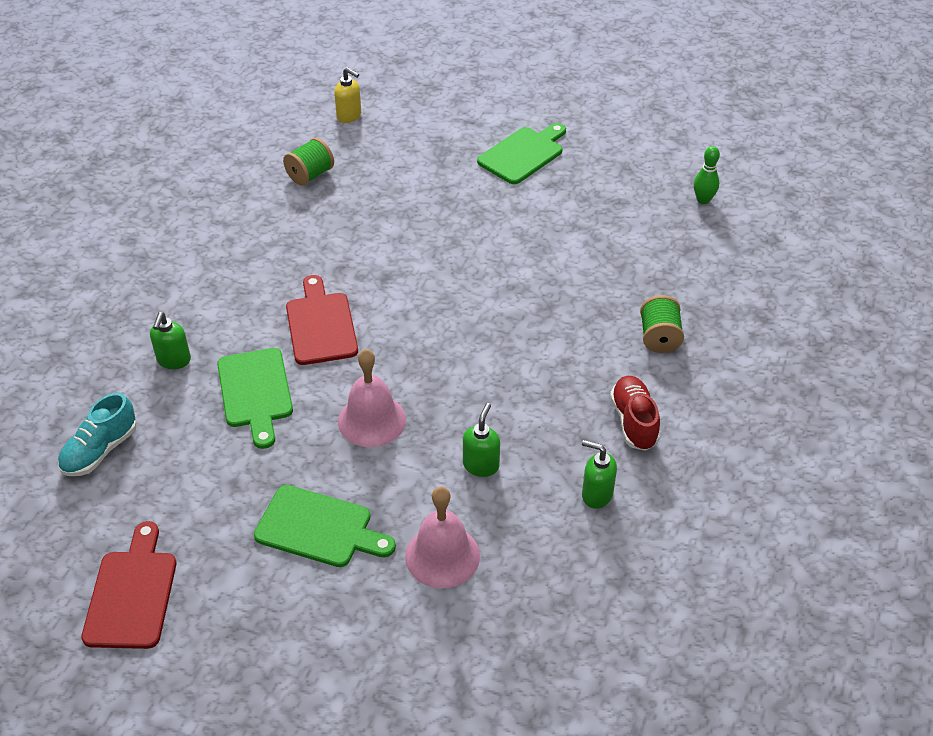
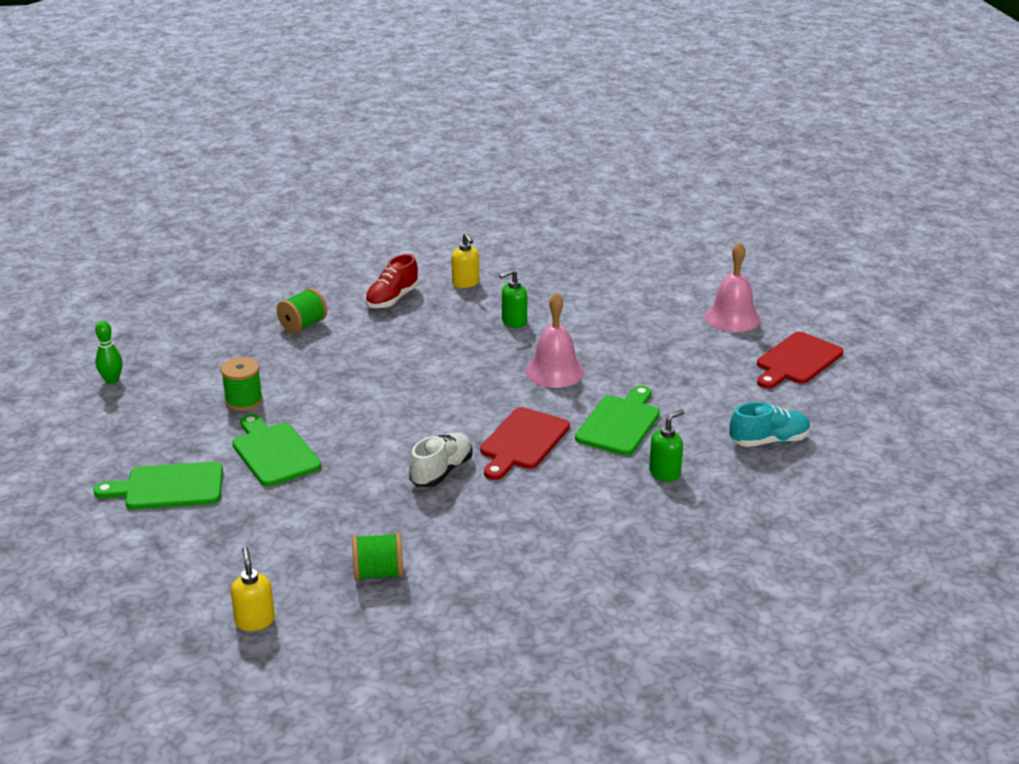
camera: 140 degrees left, 15 degrees down
(319, 528) = (649, 339): green cutting board -> green cutting board (274, 452)
(354, 264) = (441, 471): none -> white shoe
(442, 556) = (589, 299): pink bell -> pink bell (732, 317)
(582, 238) = (244, 401): none -> green spool
(596, 494) = (466, 283): green soap dispenser -> yellow soap dispenser

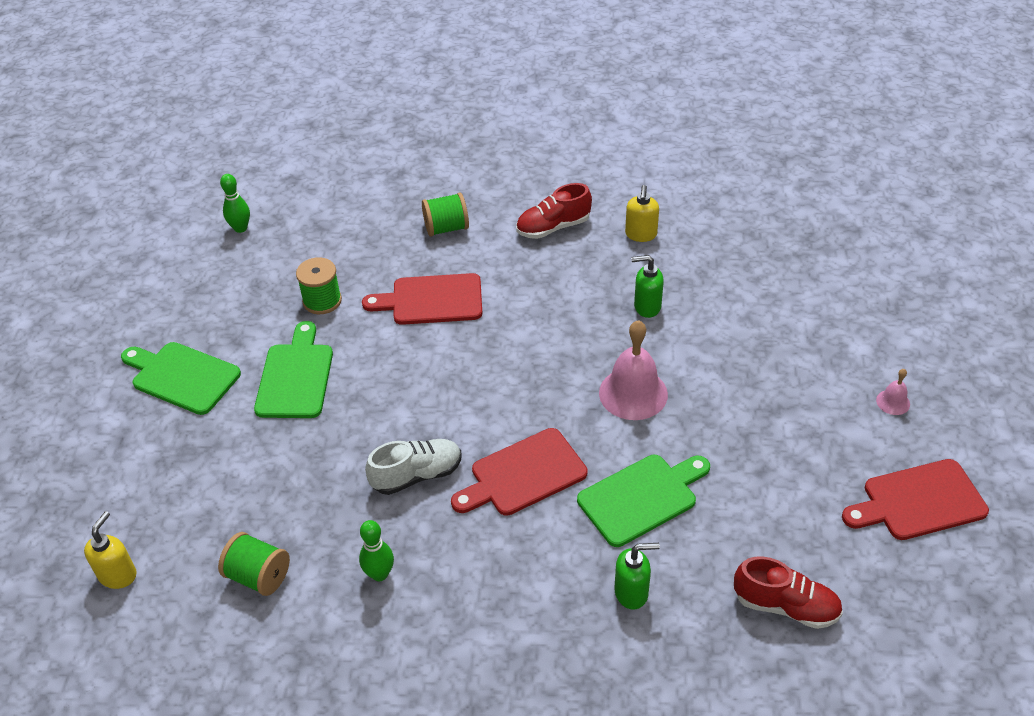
camera: 35 degrees right, 15 degrees up
(339, 371) = (431, 300): none -> red cutting board
(474, 534) = (379, 574): none -> green bowling pin
(732, 317) = (893, 402): pink bell -> pink bell, size x0.47
(769, 441) = (785, 606): turquoise shoe -> red shoe

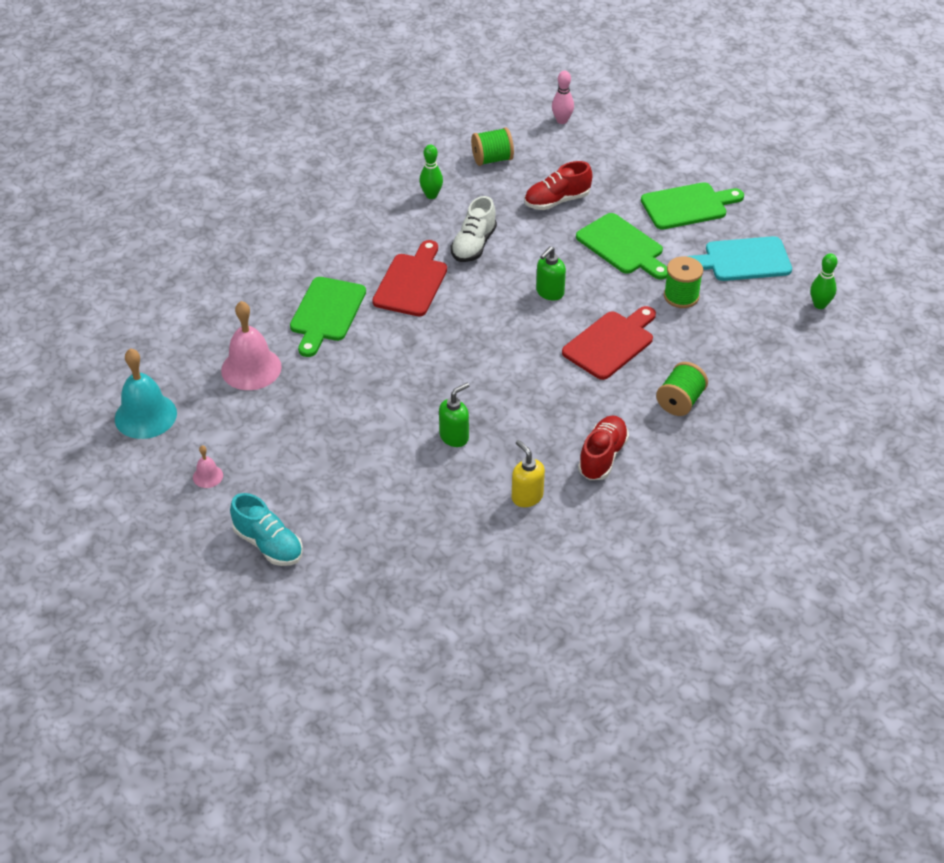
camera: 135 degrees right, 0 degrees up
(118, 575) = (562, 120): yellow soap dispenser -> pink bowling pin
(228, 297) = (743, 260): none -> turquoise cutting board
(631, 592) = (284, 266): green soap dispenser -> green soap dispenser (549, 292)
(633, 393) = (397, 369): pink bell -> pink bell (251, 368)
(785, 606) = (189, 309): red shoe -> red shoe (557, 201)
(878, 316) = (268, 544): none -> turquoise shoe
(918, 501) = (145, 416): red cutting board -> turquoise bell

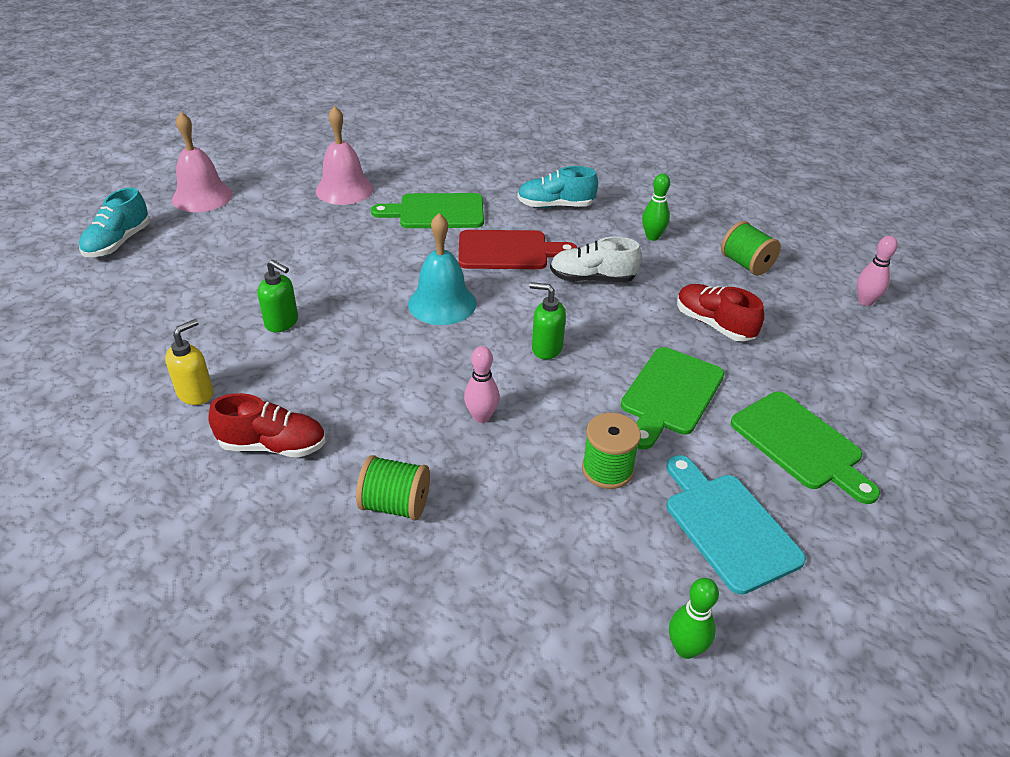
camera: 70 degrees right, 5 degrees down
(145, 416) = (270, 155): turquoise bell -> turquoise bell (442, 303)
(208, 476) = (202, 196): pink bell -> pink bell, size x2.11
(355, 236) = (555, 205): none -> turquoise shoe
(611, 343) = (481, 416): red cutting board -> pink bowling pin

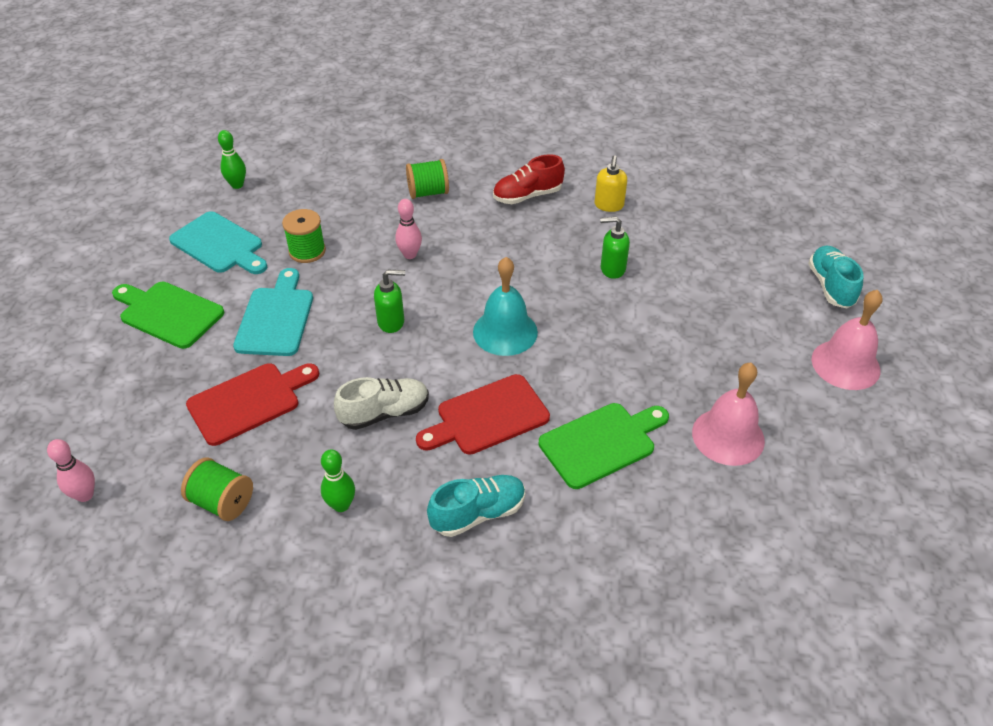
camera: 155 degrees right, 5 degrees up
(670, 394) = (276, 318): green cutting board -> turquoise cutting board
(714, 324) = (249, 401): red shoe -> red cutting board

